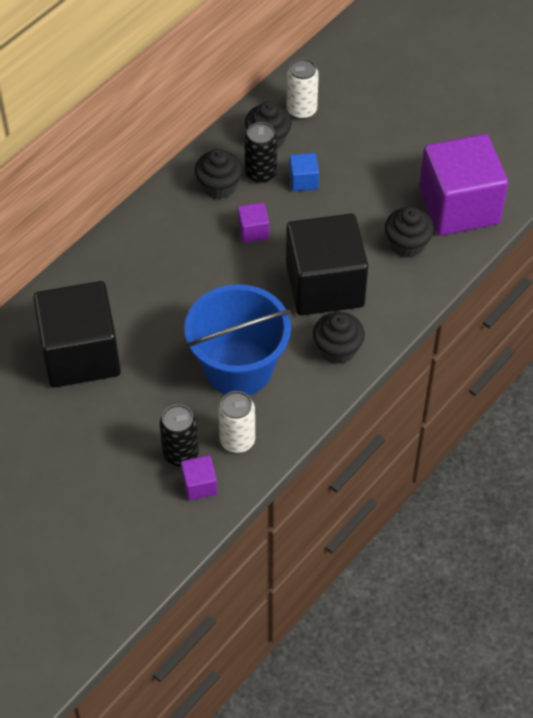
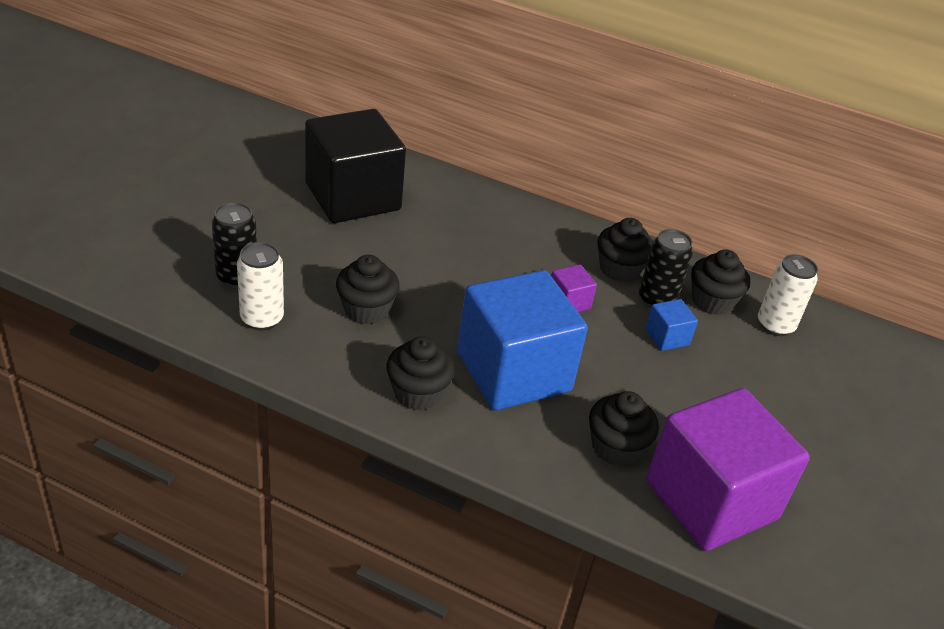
camera: 70 degrees right, 15 degrees down
(199, 485) = (196, 295): purple cube -> none
(238, 367) = (366, 310): blue bucket -> black cupcake
(325, 285) = (513, 372): black cube -> blue cube

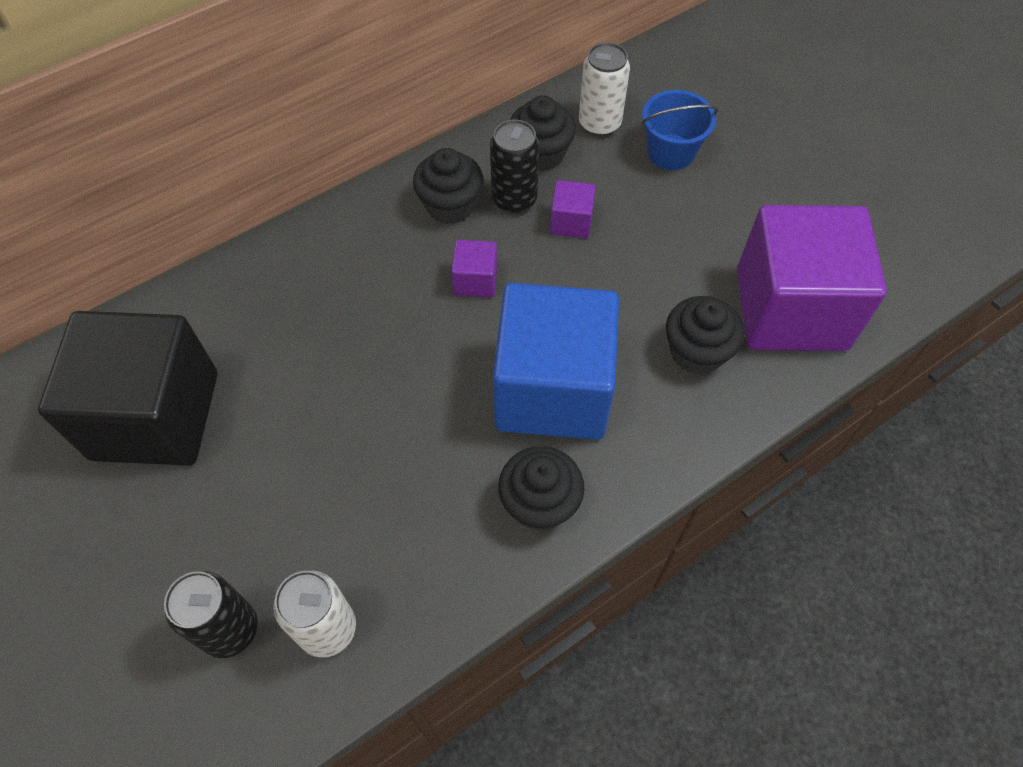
camera: 55 degrees left, 20 degrees up
(366, 310) = (376, 496): black cupcake -> none
(667, 337) = (571, 222): blue cube -> purple cube
(792, 376) = (671, 152): none -> blue bucket

